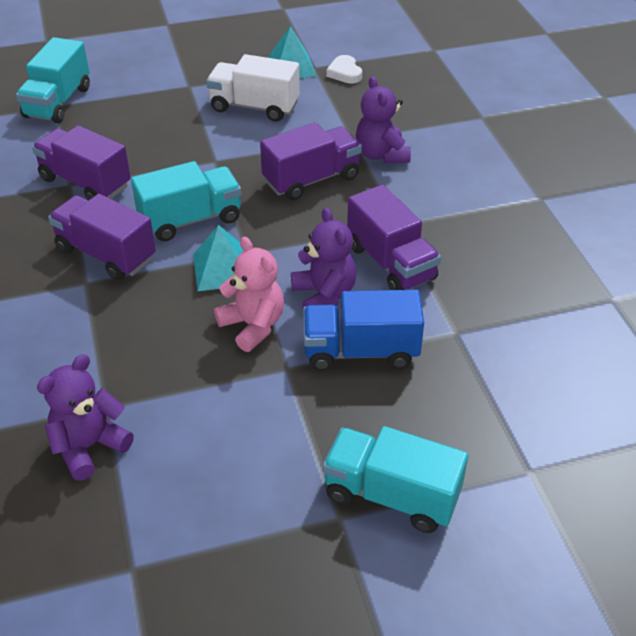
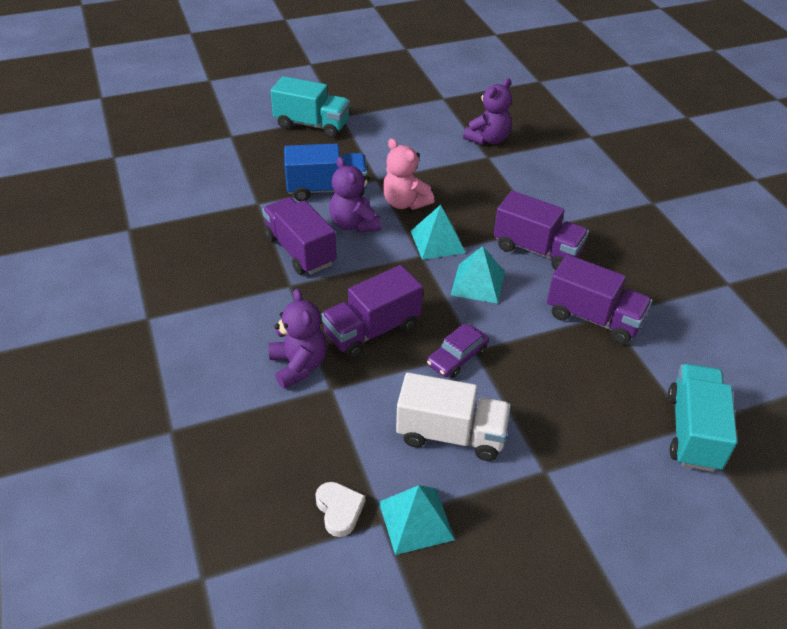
camera: 175 degrees right, 0 degrees up
(190, 220) = (478, 283): turquoise truck -> turquoise pyramid
(234, 156) = (457, 357): none -> purple car

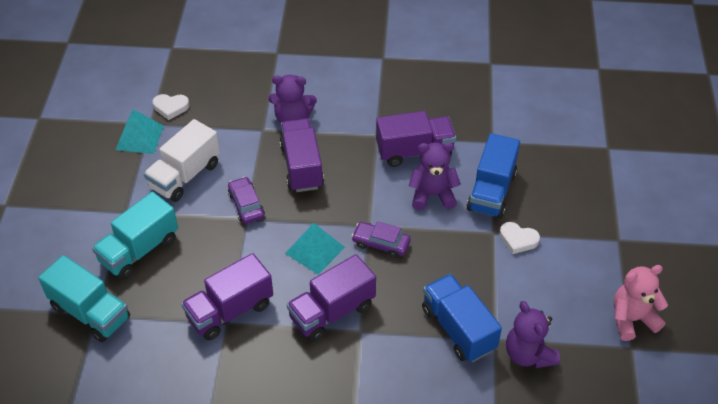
camera: 115 degrees right, 5 degrees up
(312, 125) = (609, 211): turquoise truck -> turquoise truck (139, 250)
(376, 164) = (518, 240): none -> white heart
(405, 203) = (447, 240): pink teddy bear -> pink teddy bear (632, 319)
(437, 241) = (381, 243): turquoise pyramid -> purple car
(493, 176) = (458, 329): none -> blue truck

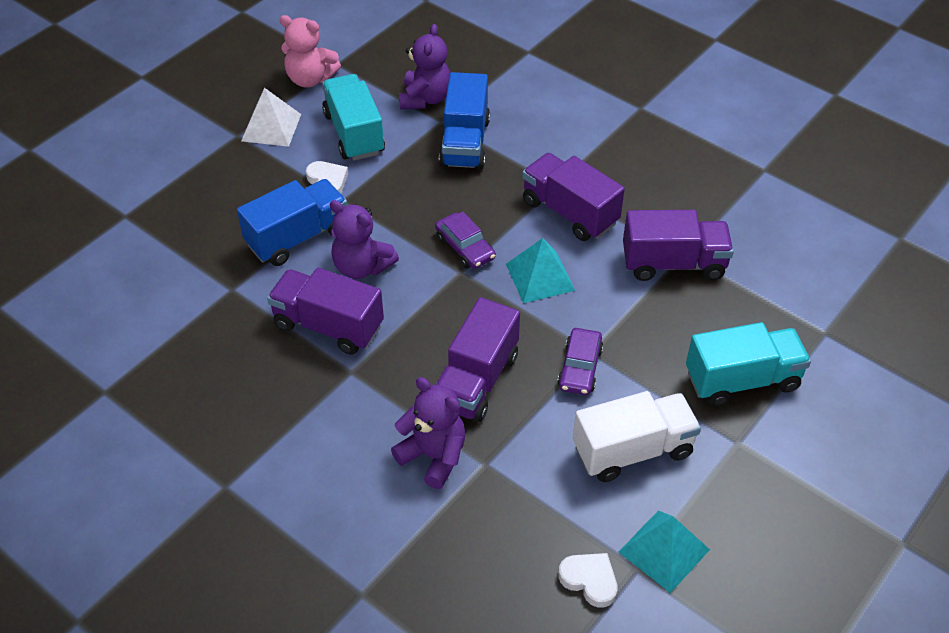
camera: 145 degrees left, 0 degrees up
(90, 313) = (830, 337): turquoise truck -> turquoise truck (354, 133)
(332, 312) = (570, 212): purple truck -> purple truck turned 135 degrees counterclockwise
(605, 259) = (271, 127): none -> white pyramid

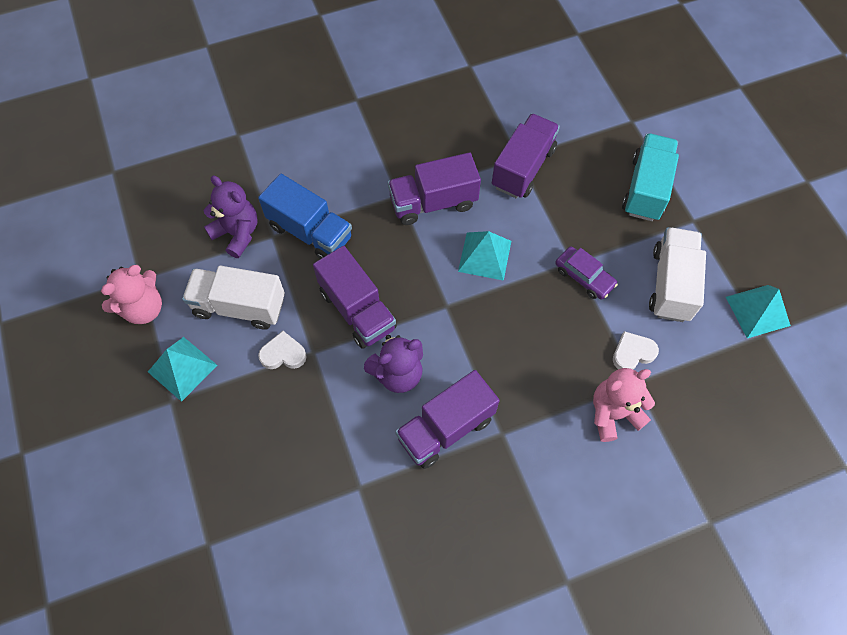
camera: 60 degrees left, 15 degrees up
(271, 127) = (182, 368): white pyramid -> turquoise pyramid
(298, 237) = (333, 407): blue truck -> none
(354, 133) = (239, 306): turquoise truck -> white truck
(433, 456) = (613, 413): purple teddy bear -> pink teddy bear
(465, 247) = (424, 290): purple car -> none
(476, 380) = (559, 349): purple truck -> purple truck (357, 310)
(589, 580) = (761, 367): white heart -> white heart (632, 353)

